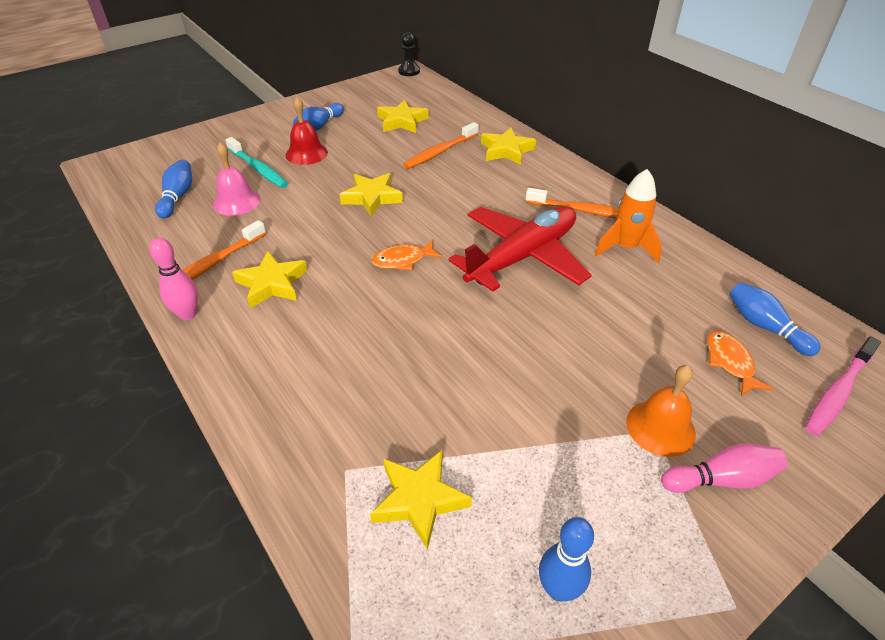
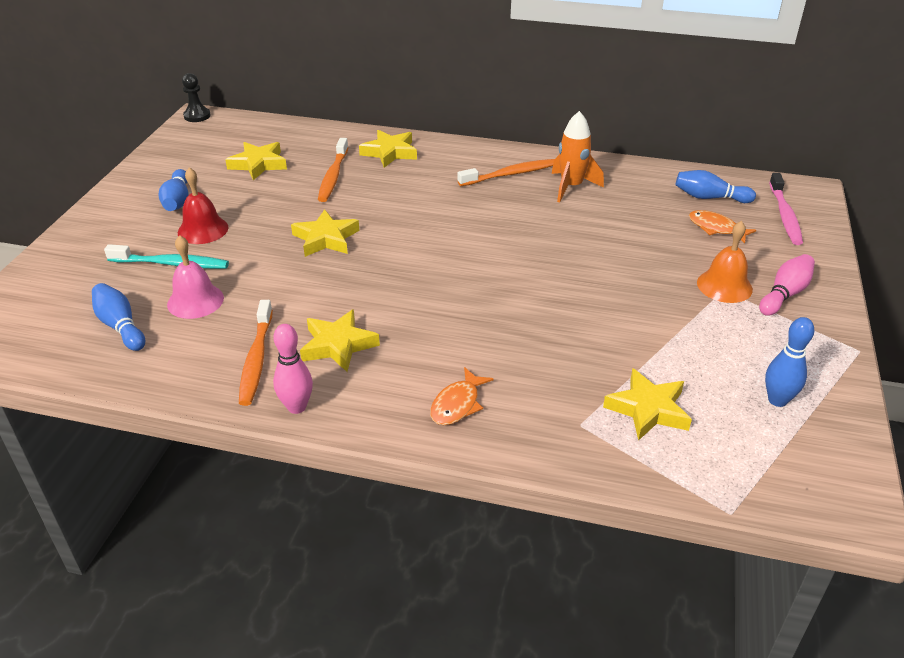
camera: 40 degrees left, 5 degrees down
(403, 260) = (423, 273): orange fish -> orange fish (457, 404)
(522, 257) = (510, 226): red plane -> none

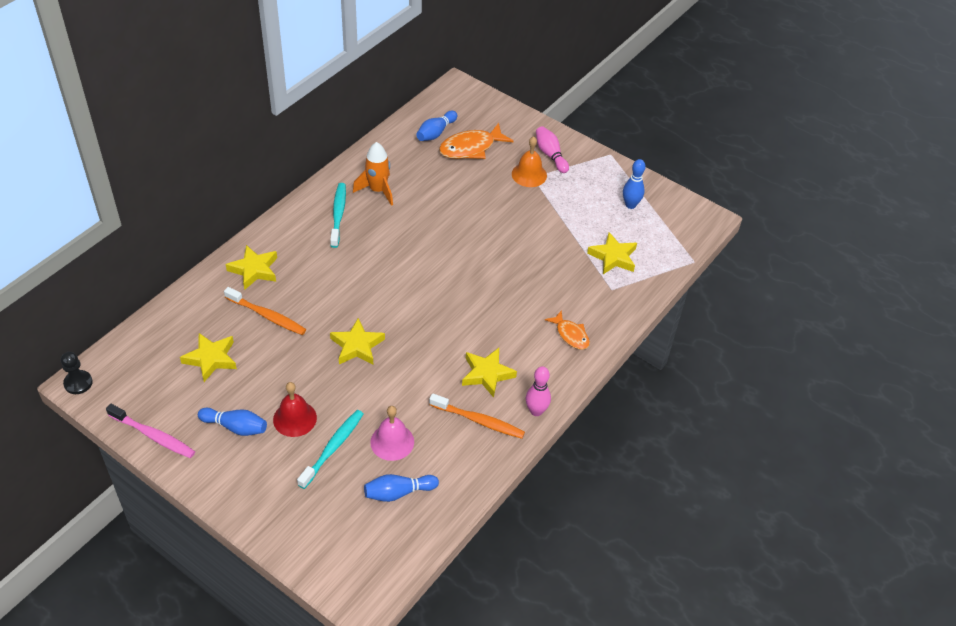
camera: 70 degrees left, 10 degrees up
(510, 174) = (338, 214): orange toothbrush -> turquoise toothbrush
(716, 228) = (471, 148): orange fish -> orange fish, size x1.63
(784, 215) = (476, 112): pink toothbrush -> pink toothbrush (153, 436)

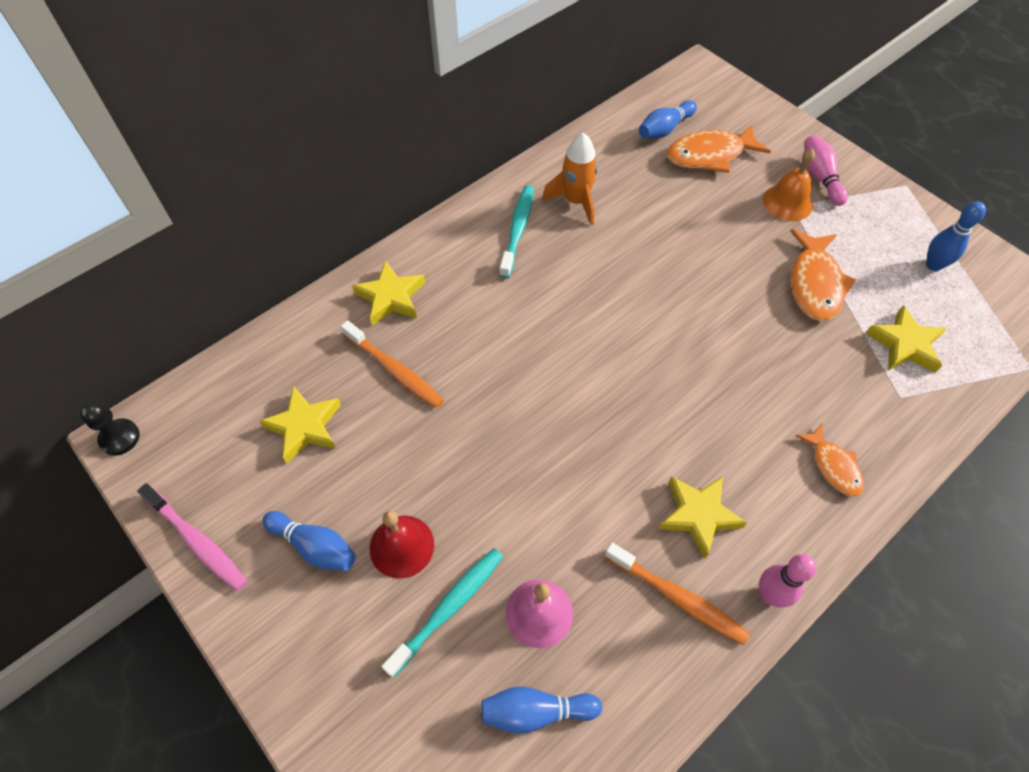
camera: 15 degrees right, 10 degrees up
(357, 346) = (511, 437): yellow star -> none
(551, 226) = (815, 284): none -> orange fish

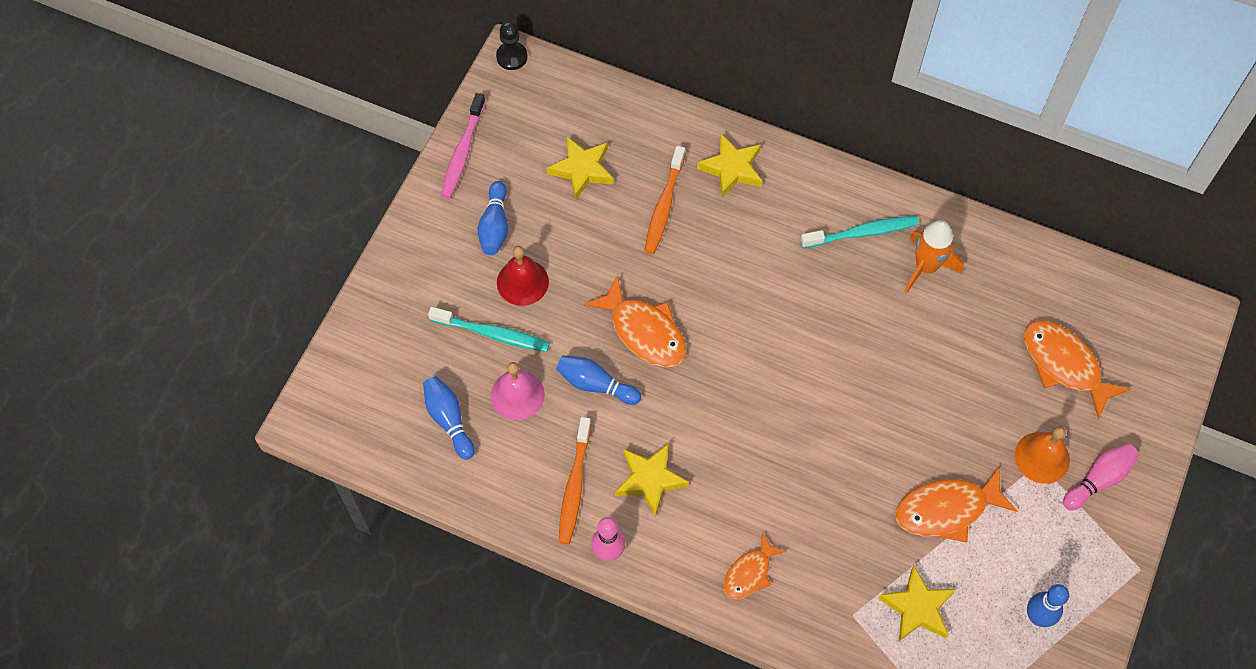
camera: 65 degrees right, 5 degrees up
(525, 448) = (644, 331): none -> orange fish
(664, 129) = (1075, 310): blue bowling pin -> blue bowling pin (595, 384)

